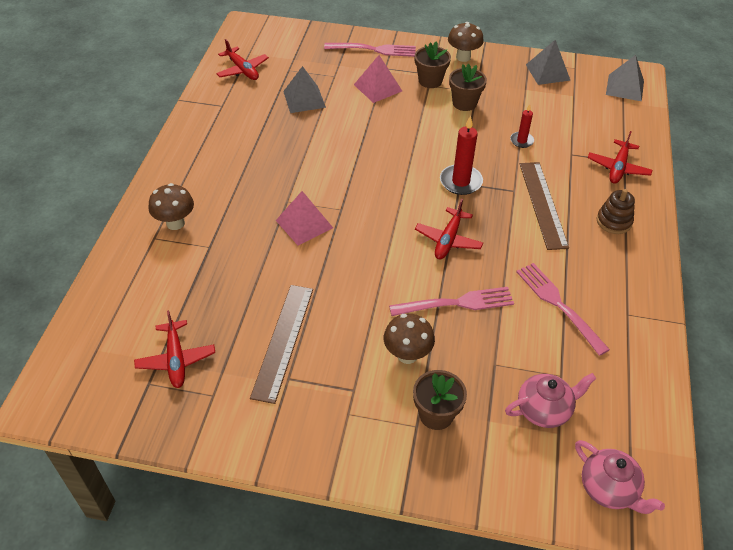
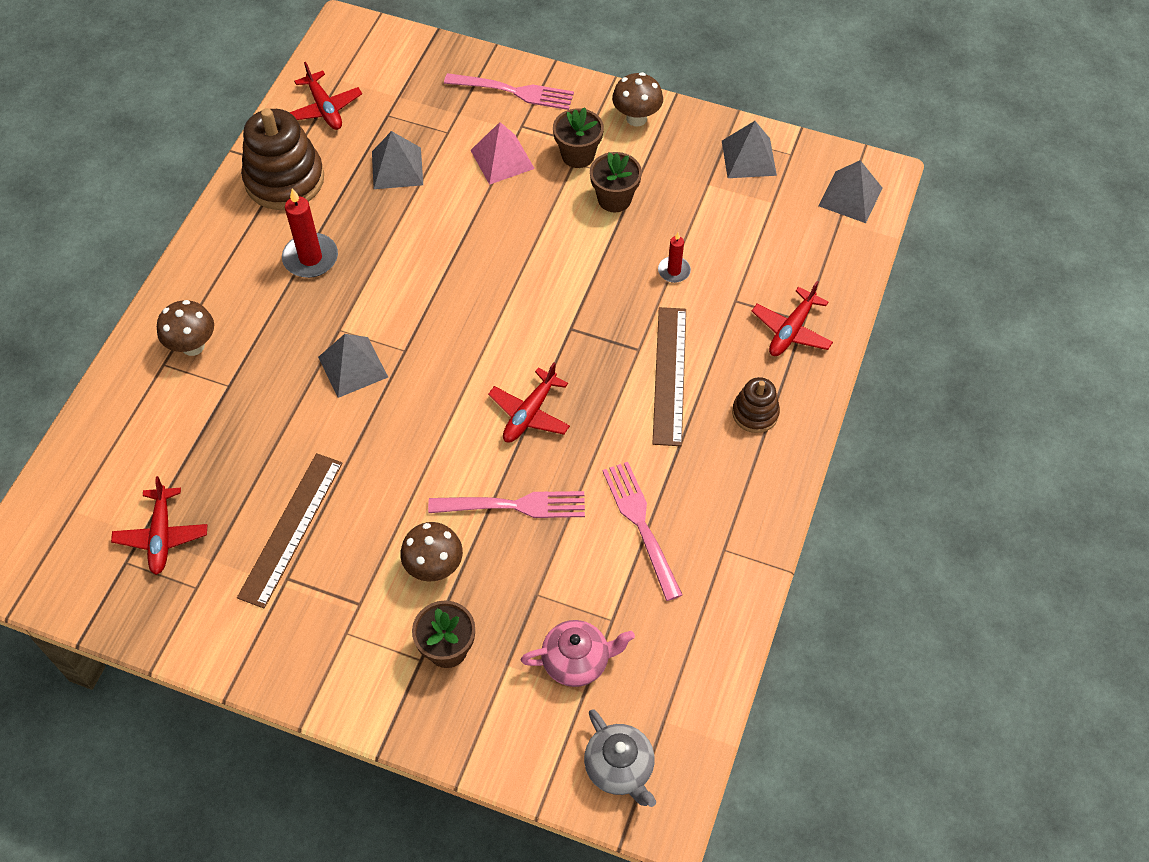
camera: 10 degrees right, 10 degrees up
(223, 113) = (284, 179): none -> brown stacking toy
(304, 224) = (353, 367): pink pyramid -> grey pyramid
(460, 182) = (571, 327): red candle -> red candle (310, 258)
(609, 489) = (619, 768): pink teapot -> grey teapot

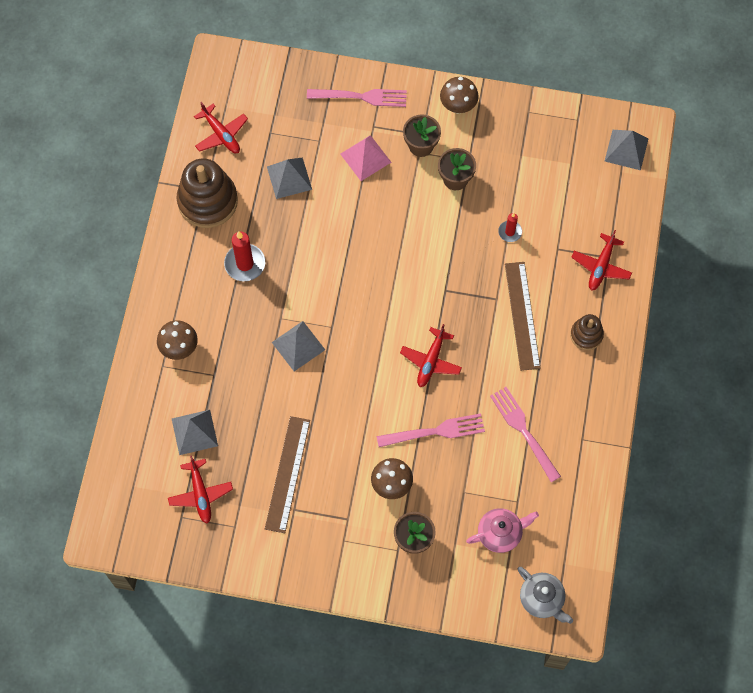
camera: 10 degrees left, 10 degrees up
(748, 158) = (547, 128): grey pyramid -> grey pyramid (194, 432)

